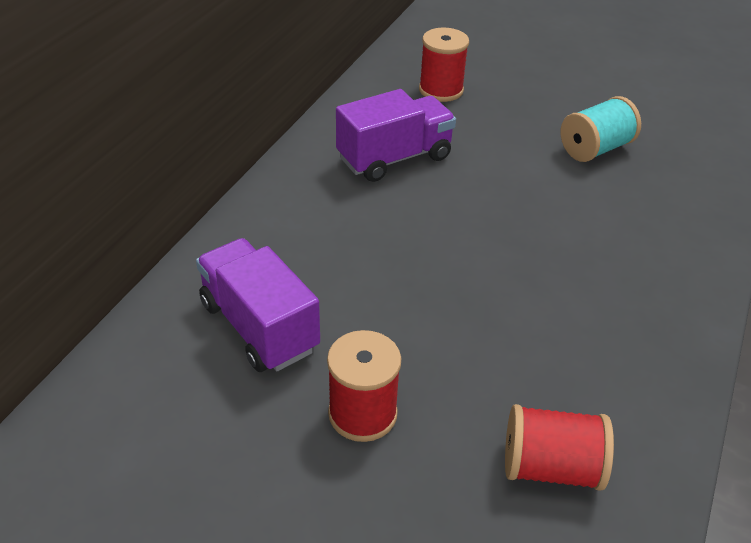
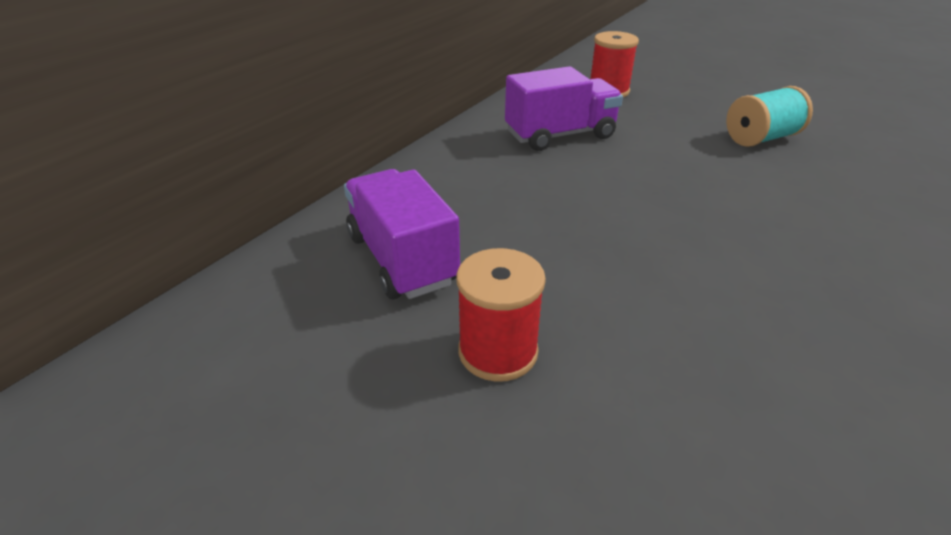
camera: 10 degrees right, 5 degrees down
(551, 467) = (726, 435): red spool -> none

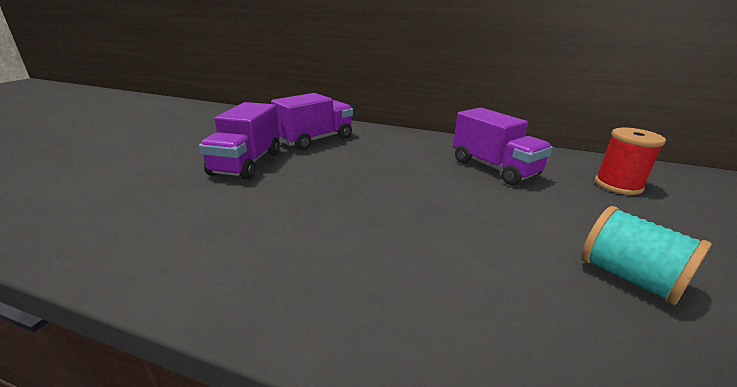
camera: 75 degrees right, 10 degrees down
(498, 351) = (247, 163): red spool -> purple truck

